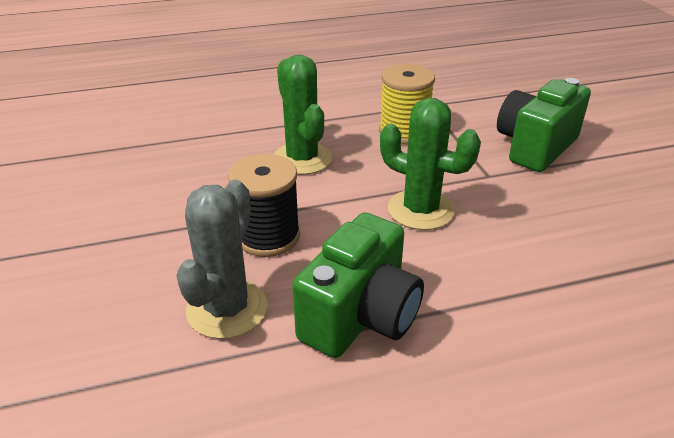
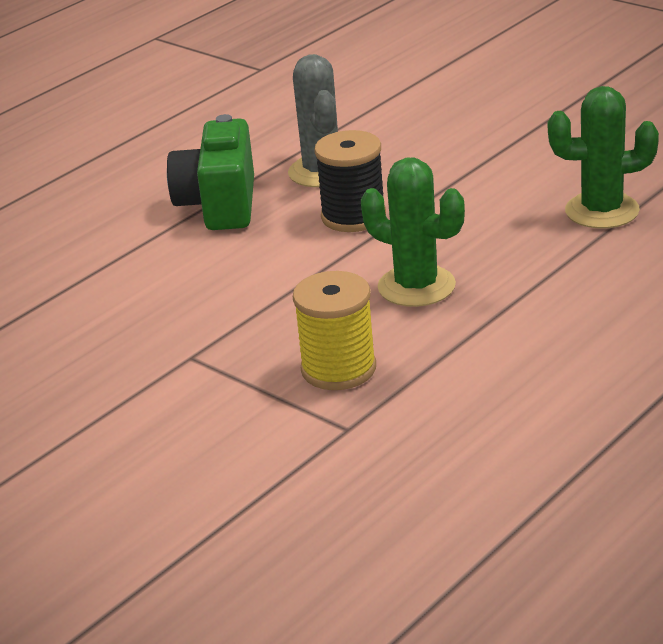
camera: 150 degrees right, 5 degrees down
(420, 210) = (237, 291): green cactus -> green cactus (602, 211)
(535, 147) = (153, 420): green camera -> none

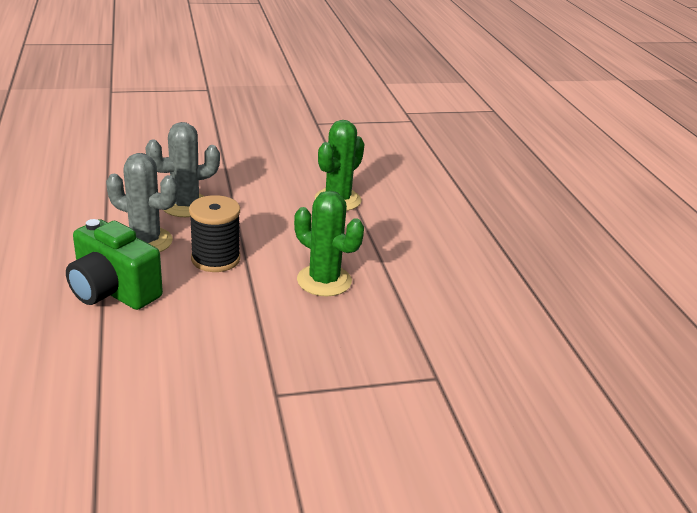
camera: 60 degrees left, 0 degrees up
(338, 369) = (371, 348): yellow spool -> none
(416, 286) = (324, 281): green cactus -> green cactus turned 60 degrees clockwise
(421, 151) = (185, 205): none -> grey cactus

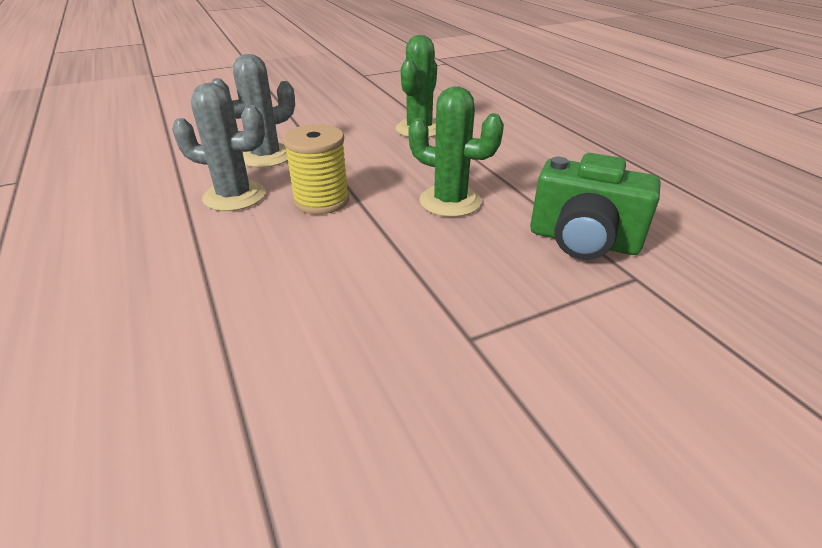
camera: 10 degrees left, 5 degrees up
(113, 291) = (213, 255): green camera -> green camera (583, 241)
(215, 259) = (321, 200): black spool -> yellow spool

